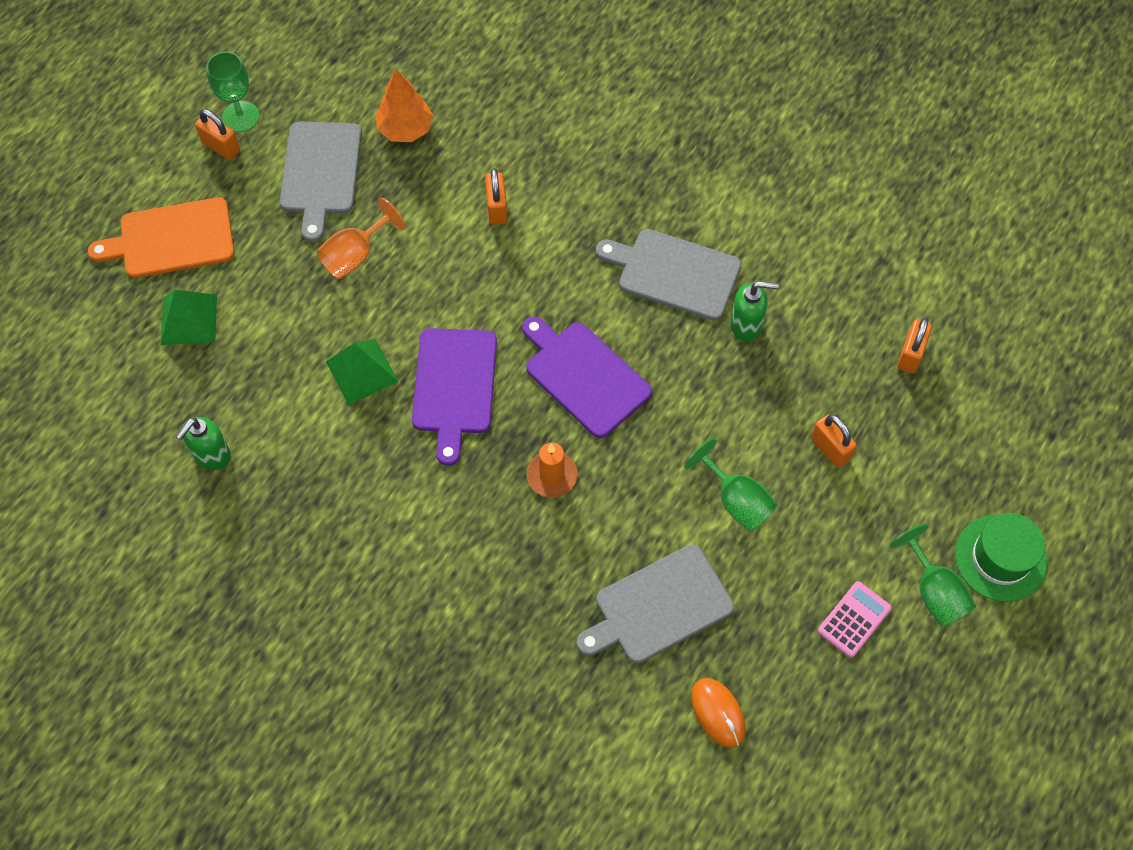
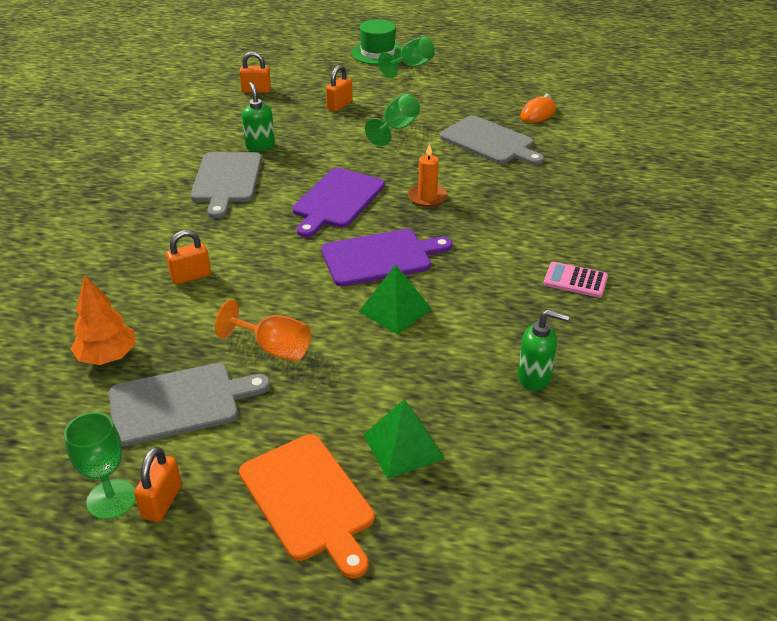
camera: 110 degrees left, 25 degrees down
(854, 619) = (446, 85): pink calculator -> pink calculator (575, 280)

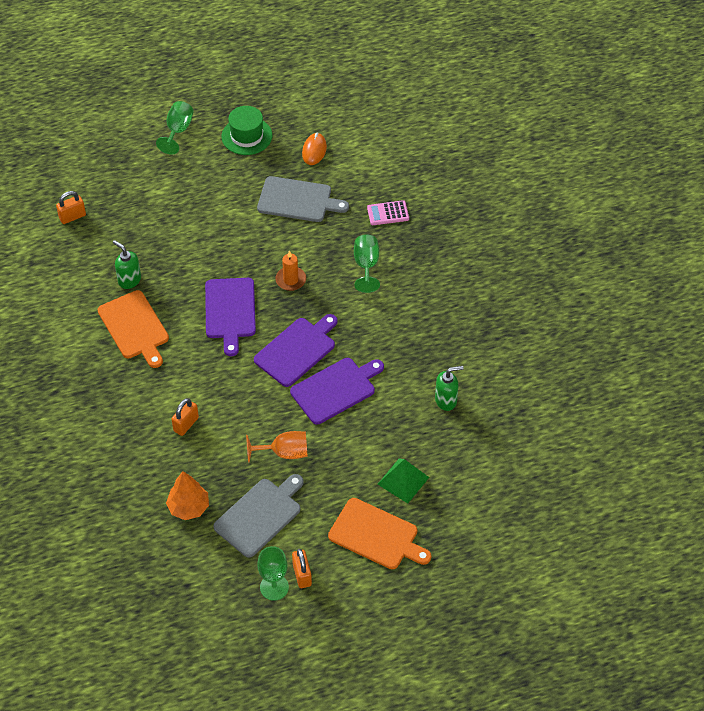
camera: 30 degrees left, 15 degrees up
(227, 180) = (135, 327): grey cutting board -> orange cutting board
(339, 105) = (155, 206): orange padlock -> none
(377, 53) = (136, 123): green hat -> green hat (247, 136)
(395, 310) = (335, 389): green pyramid -> purple cutting board
(397, 129) = (219, 215): green goblet -> green goblet (366, 265)
(575, 280) = (430, 313): pink calculator -> pink calculator (388, 213)

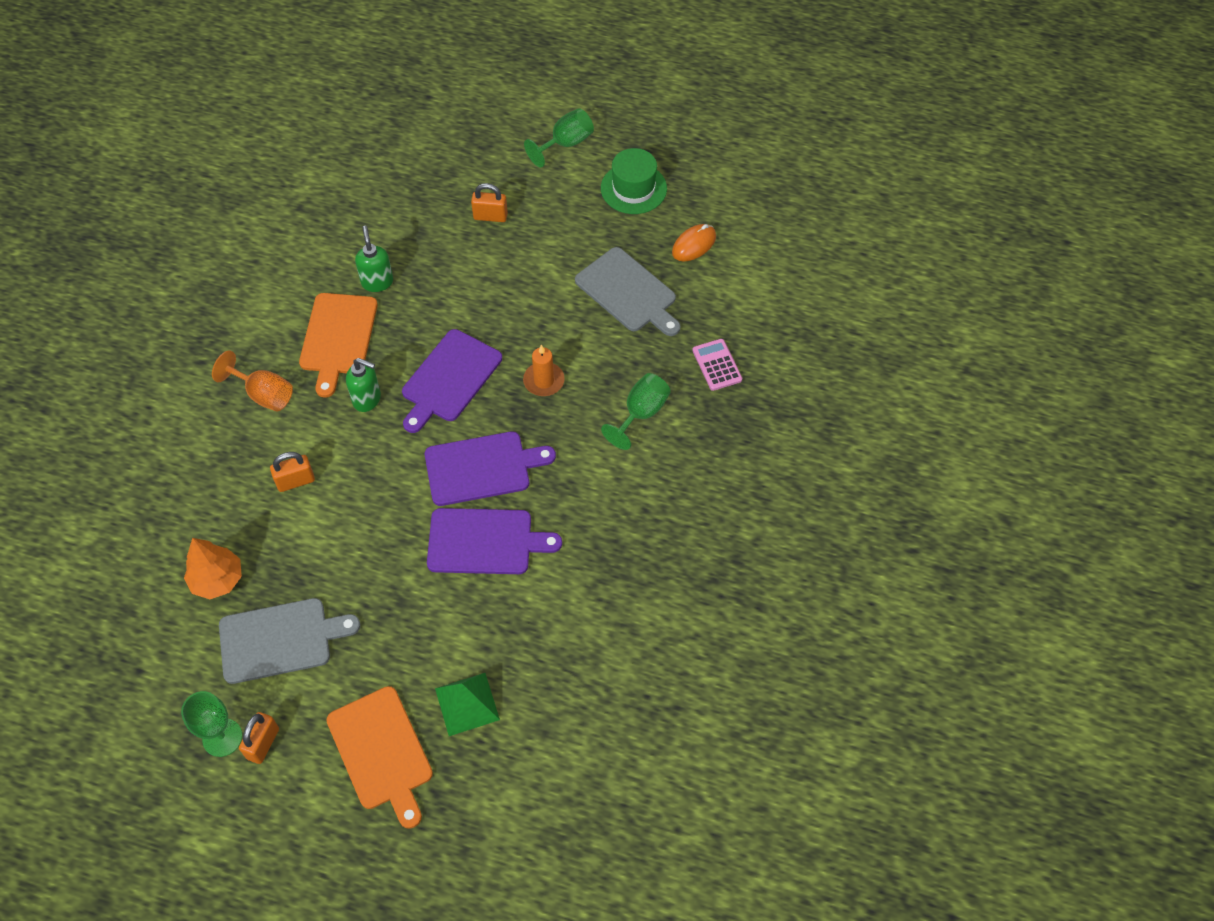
camera: 35 degrees right, 5 degrees up
(72, 217) = (380, 180): orange padlock -> orange padlock (490, 216)
(284, 453) = (367, 582): orange goblet -> orange goblet (263, 394)
(388, 213) = (717, 365): pink calculator -> pink calculator turned 45 degrees clockwise
(446, 400) = (597, 636): green soap dispenser -> green soap dispenser (367, 399)

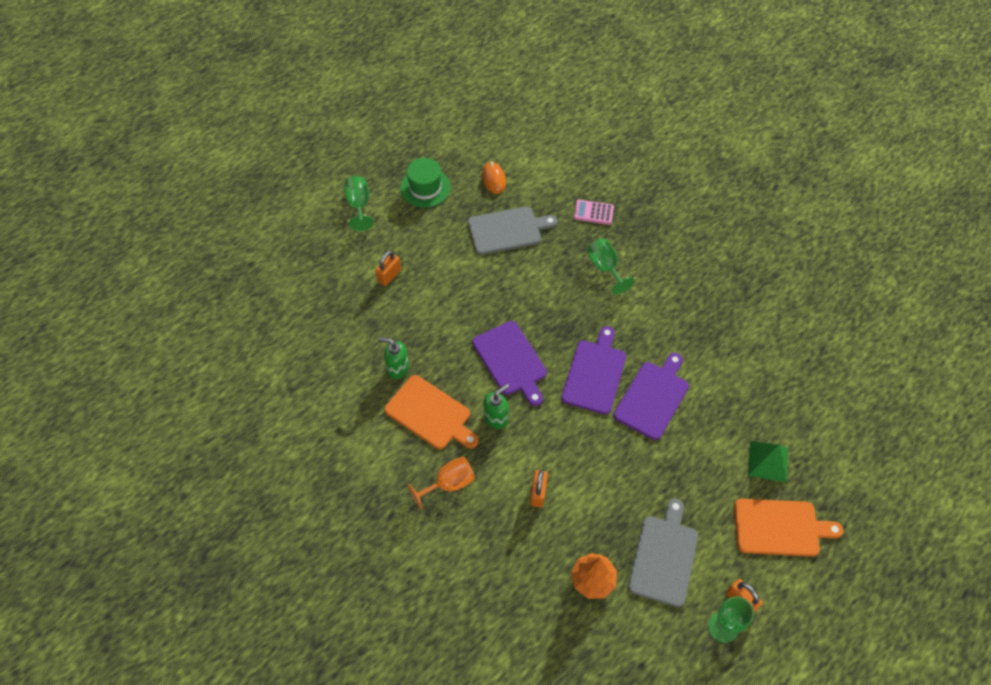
camera: 60 degrees left, 0 degrees up
(544, 381) = (547, 308): orange candle -> none

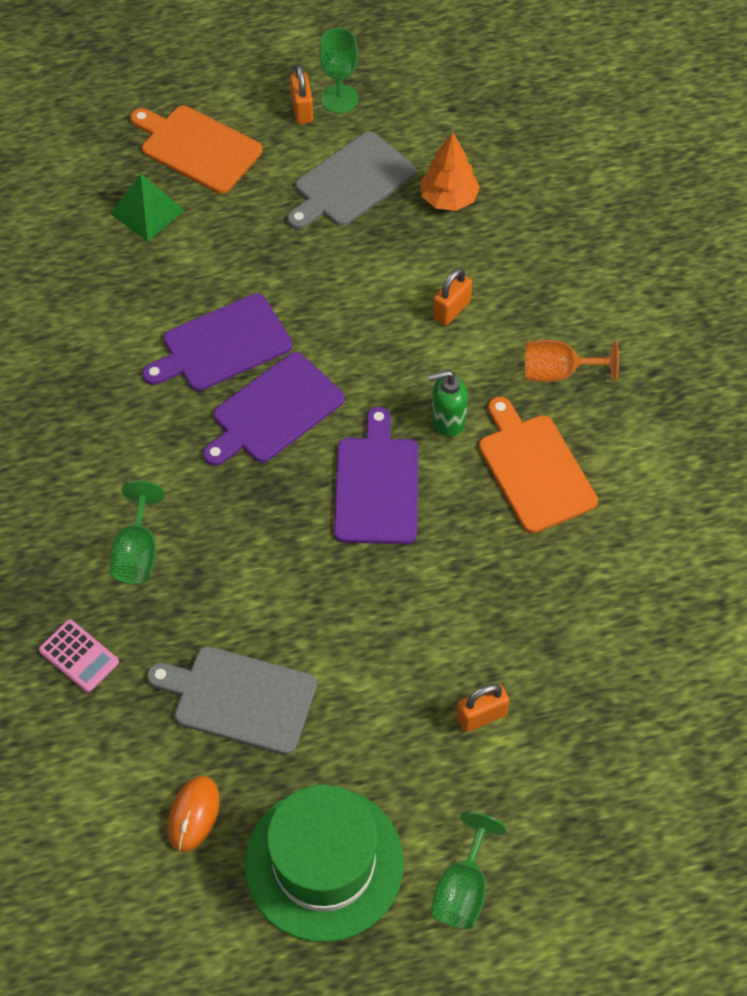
camera: 150 degrees left, 0 degrees up
(397, 368) = (547, 556): green soap dispenser -> none
(425, 188) = (324, 863): green hat -> green hat, size x1.54

